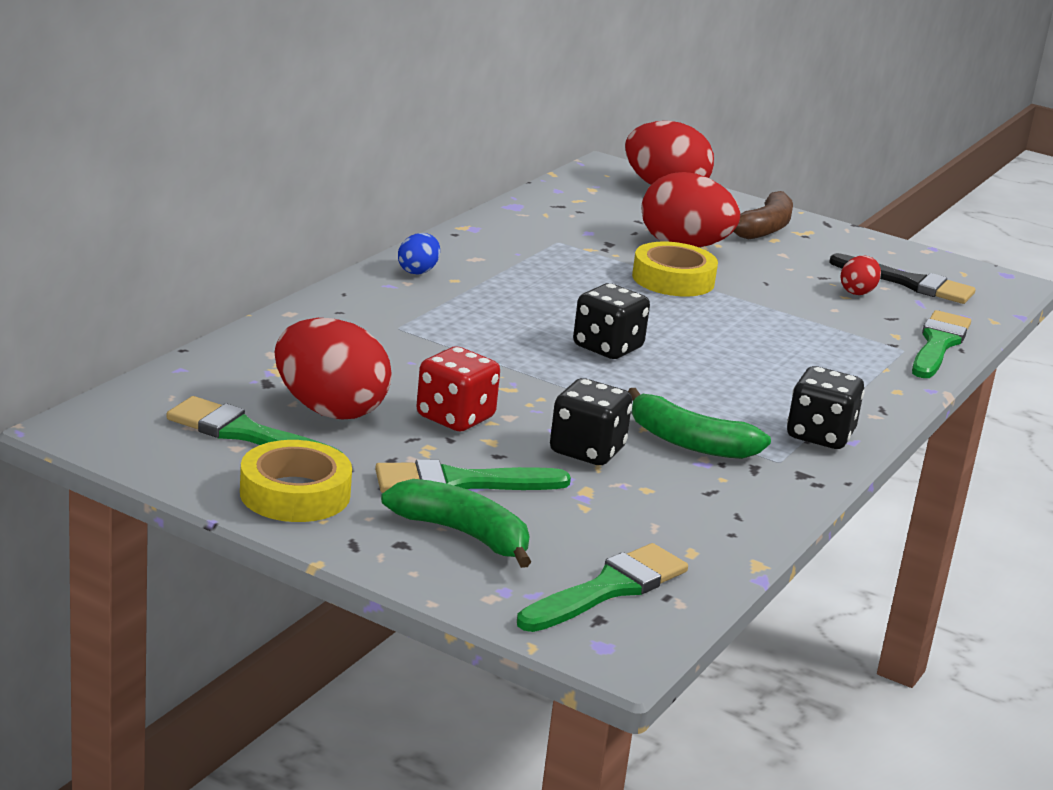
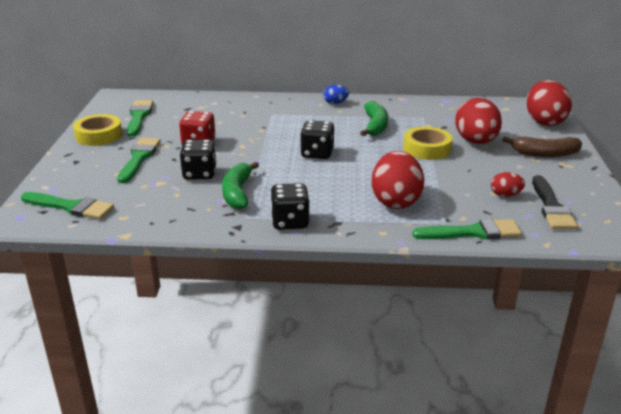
camera: 65 degrees right, 5 degrees up
(329, 410) = (176, 123): red egg -> red egg (396, 201)
(460, 483) = (139, 158): green brush -> green brush turned 45 degrees clockwise
(463, 534) = (94, 169): green banana -> green banana (375, 126)

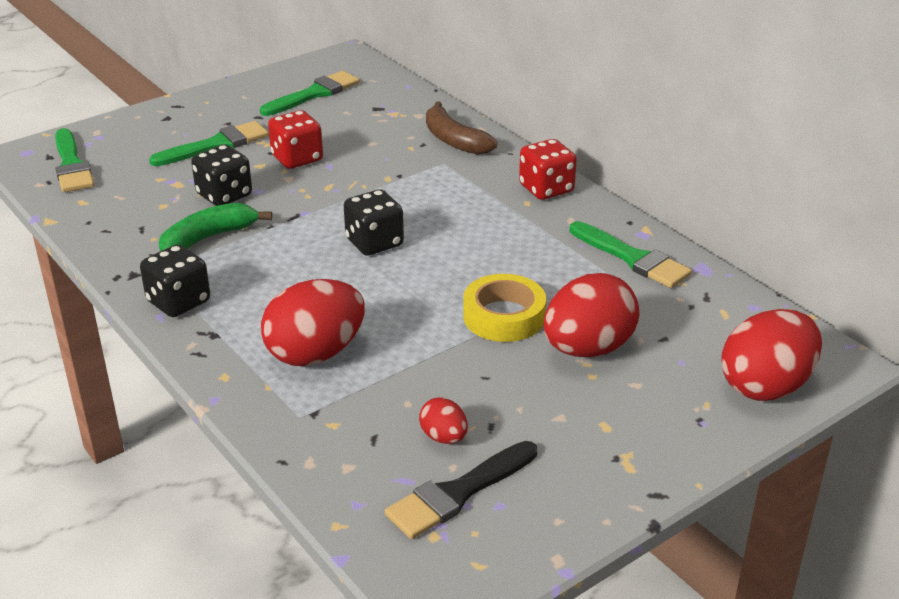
camera: 50 degrees right, 5 degrees up
(99, 135) = (238, 98): yellow tape -> none
(335, 103) = (546, 189): blue egg -> red dice
(375, 126) = (518, 248): green banana -> none
(472, 232) = (300, 447): green brush -> green brush (632, 258)
(544, 154) = (637, 427): brown banana -> brown banana (454, 140)

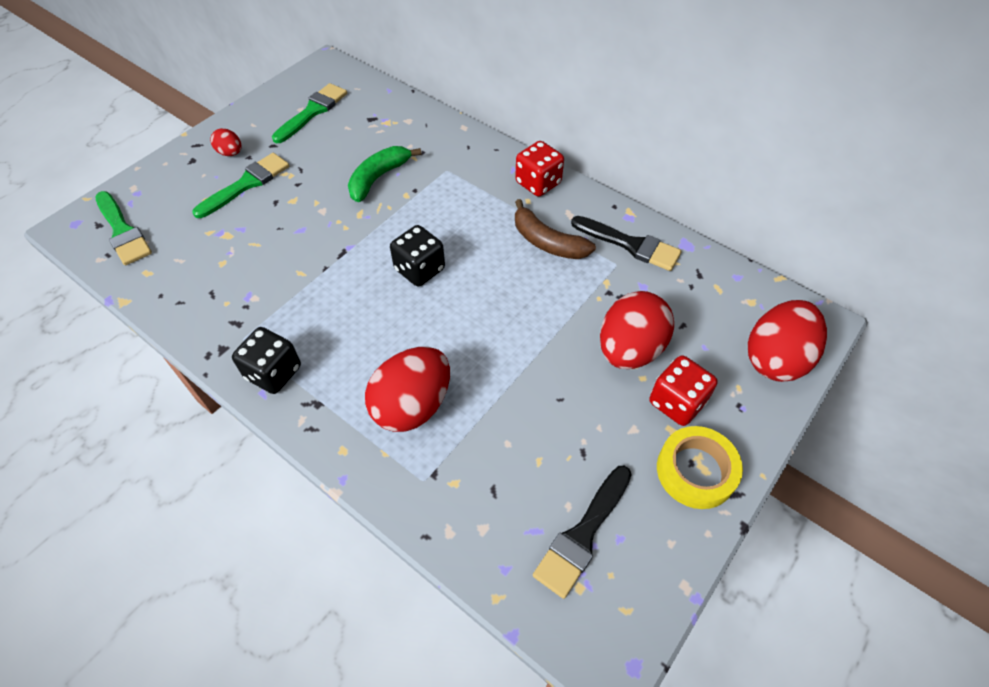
camera: 15 degrees left, 20 degrees up
(208, 238) = (275, 293): green banana -> green banana (378, 178)
(224, 195) = (273, 240): black dice -> none
(297, 159) = (322, 187): red dice -> red dice (676, 402)
(444, 437) = (550, 475): red egg -> red egg (230, 153)
(454, 140) = (446, 143): brown banana -> brown banana (547, 242)
(504, 316) = (552, 329): yellow tape -> yellow tape (695, 471)
(632, 258) = (630, 245): green brush -> black brush

